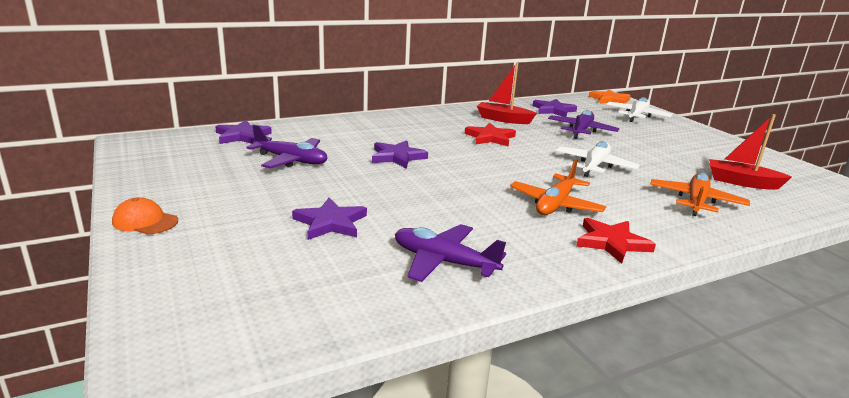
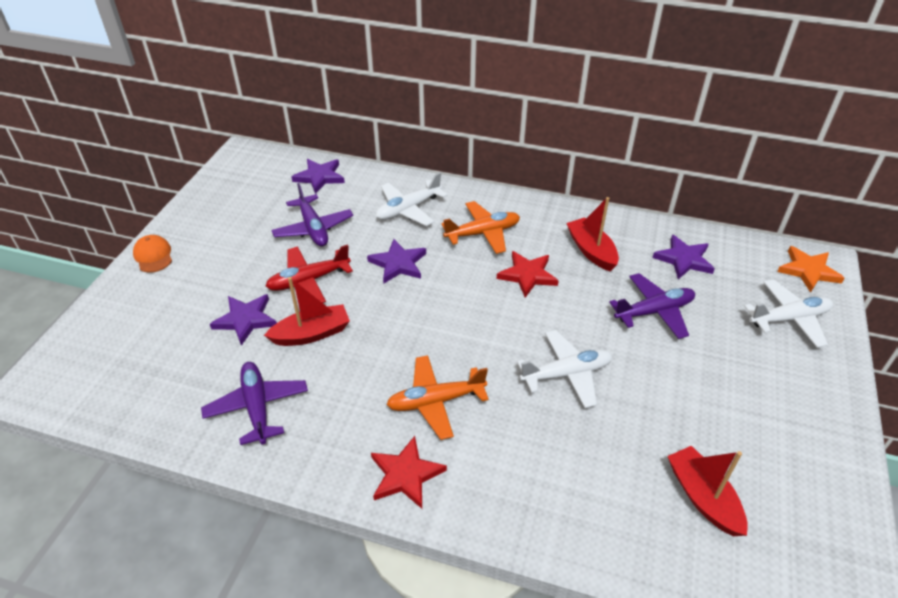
camera: 45 degrees right, 20 degrees up
(344, 185) = (309, 281): none -> red plane
(351, 133) = (408, 209): none -> white plane
(404, 209) = (311, 334): none -> red boat
(696, 201) = (584, 485): orange plane -> orange plane (482, 233)

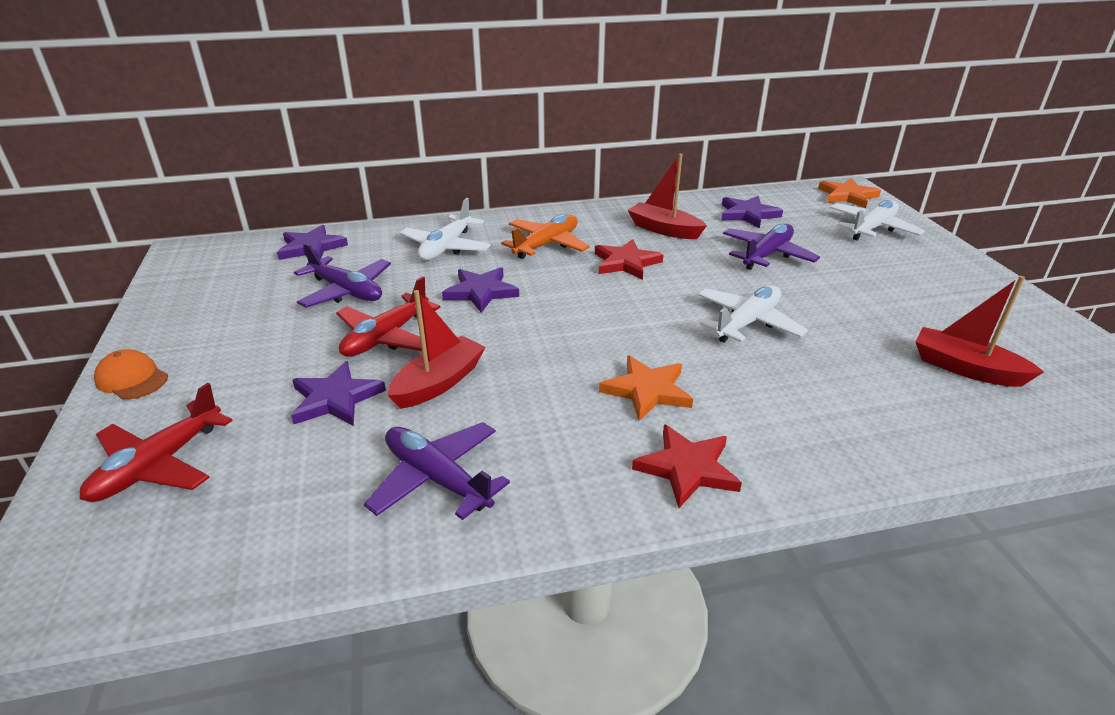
camera: 30 degrees left, 10 degrees down
(130, 327) = (159, 465): none -> red plane
(436, 401) = (647, 390): orange plane -> orange star

